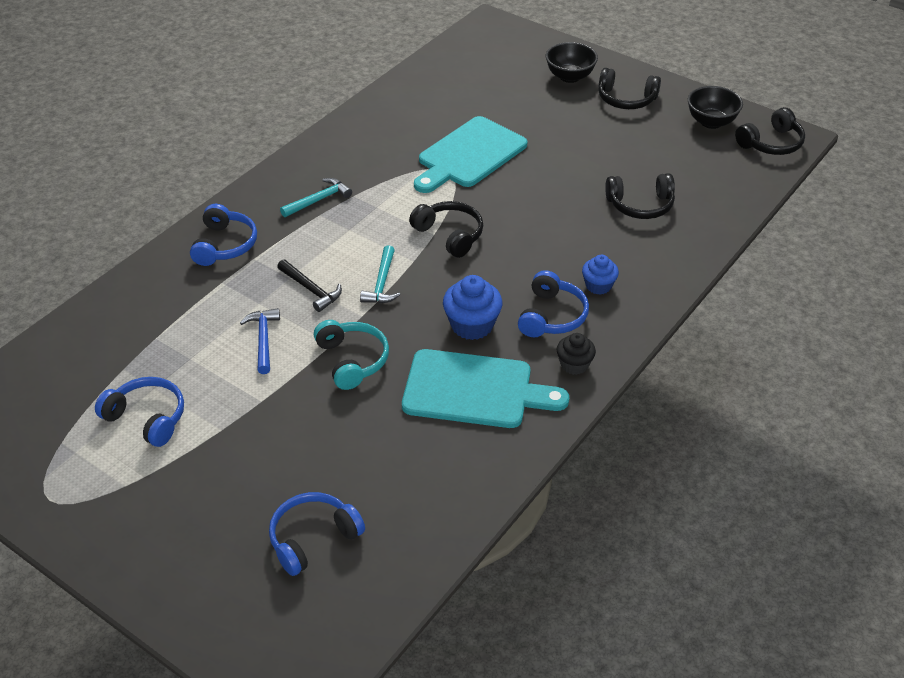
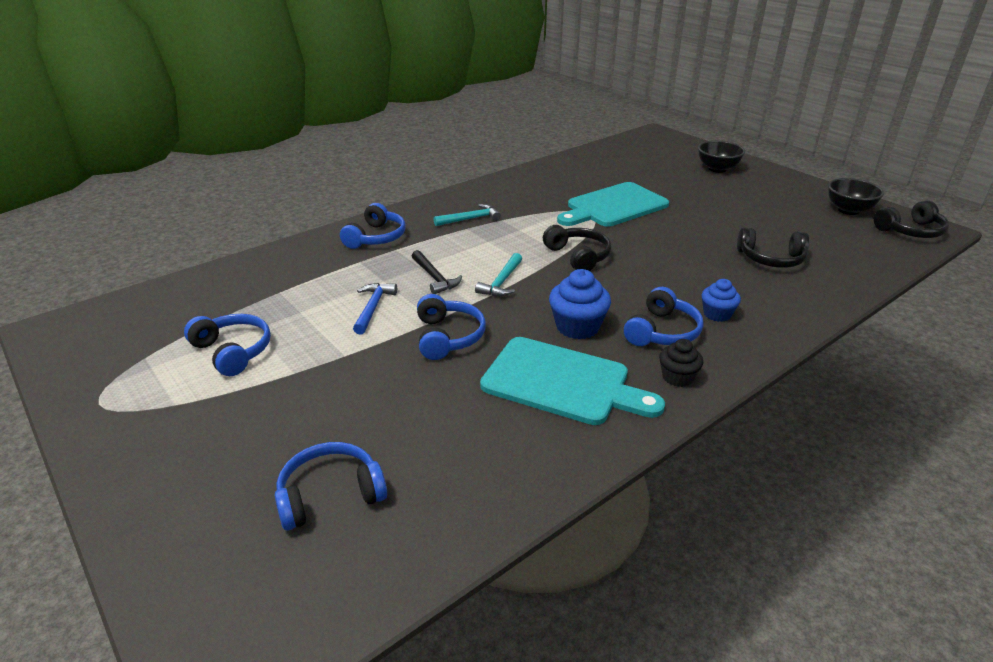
camera: 15 degrees right, 10 degrees down
(352, 360) = (448, 337): turquoise headphones -> blue headphones
(626, 99) = (767, 187): black headphones -> none

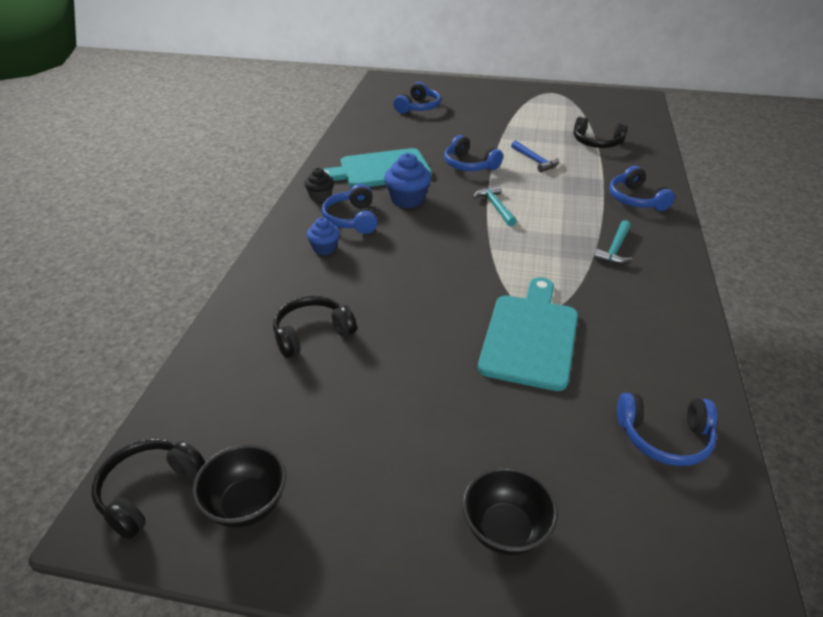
camera: 140 degrees right, 5 degrees up
(233, 351) = (550, 121): blue headphones -> blue headphones (664, 437)
(435, 278) = (539, 190): black hammer -> none
(578, 256) = (477, 252): black headphones -> black headphones (596, 143)

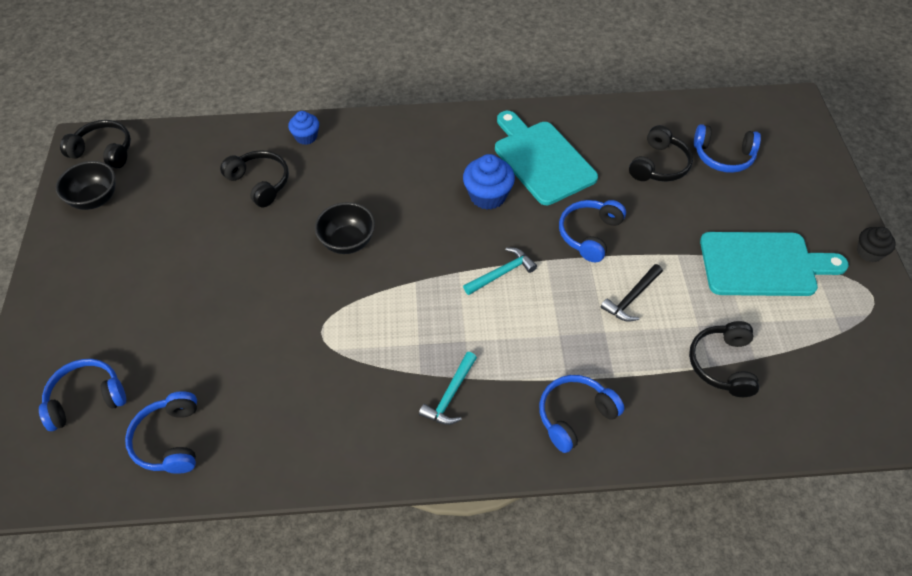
camera: 75 degrees right, 15 degrees up
(320, 196) = (468, 129): black cupcake -> black cupcake (869, 252)
(324, 248) = (379, 157): blue cupcake -> blue cupcake (306, 137)
(352, 219) = (435, 163): blue headphones -> blue headphones (86, 399)
(414, 128) = (659, 165): none -> black headphones
(505, 530) = (78, 339): black bowl -> black bowl (347, 242)
(530, 336) = (283, 331): turquoise cutting board -> turquoise cutting board (763, 264)
(535, 161) = (631, 298): blue hammer -> black hammer
(615, 249) = (450, 395): turquoise hammer -> turquoise hammer turned 75 degrees counterclockwise

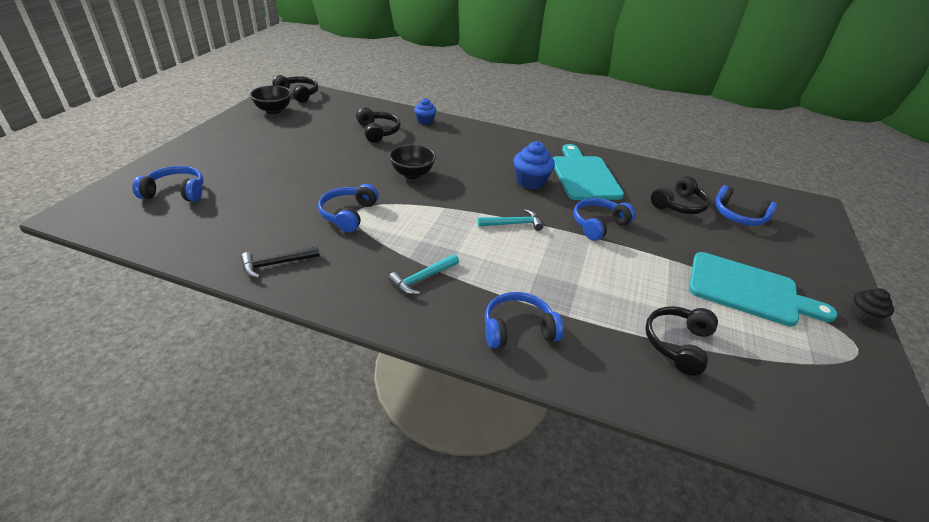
camera: 20 degrees right, 15 degrees down
(169, 440) = (204, 230): blue headphones -> blue headphones (348, 214)
(631, 298) = (613, 272): black hammer -> black hammer (276, 264)

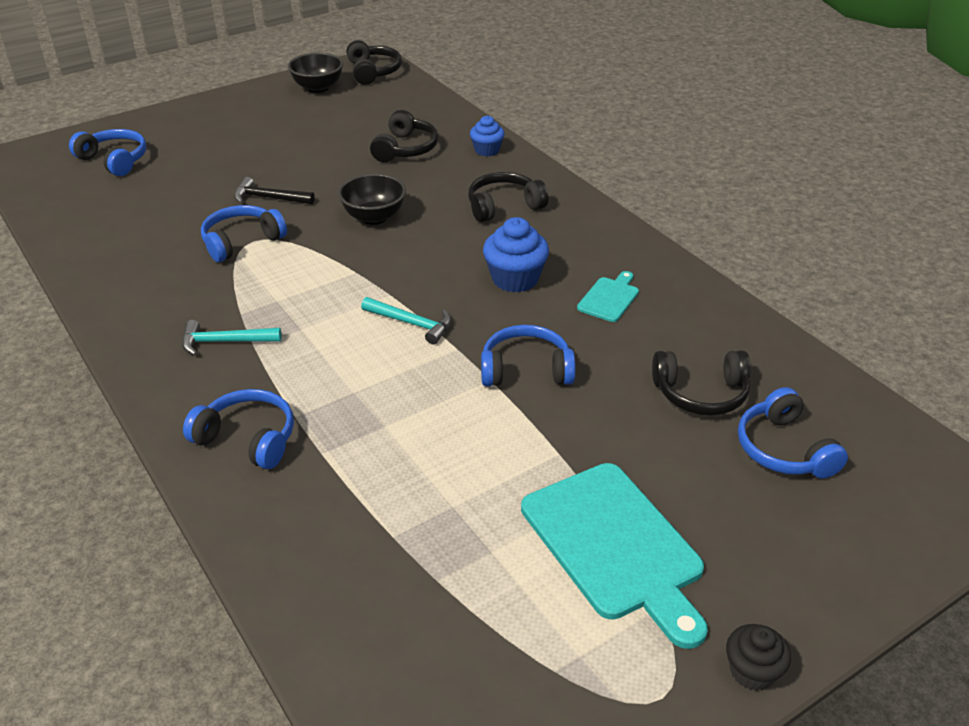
camera: 40 degrees right, 0 degrees up
(276, 264) = (112, 268): black hammer -> black hammer (269, 198)
(584, 176) = (609, 298): turquoise cutting board -> turquoise cutting board, size x0.47
(677, 344) = (405, 548): black headphones -> black headphones (503, 206)

